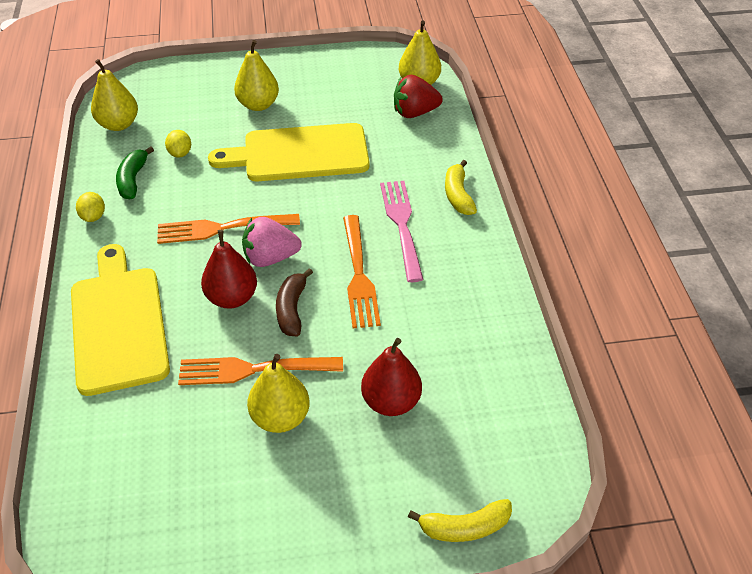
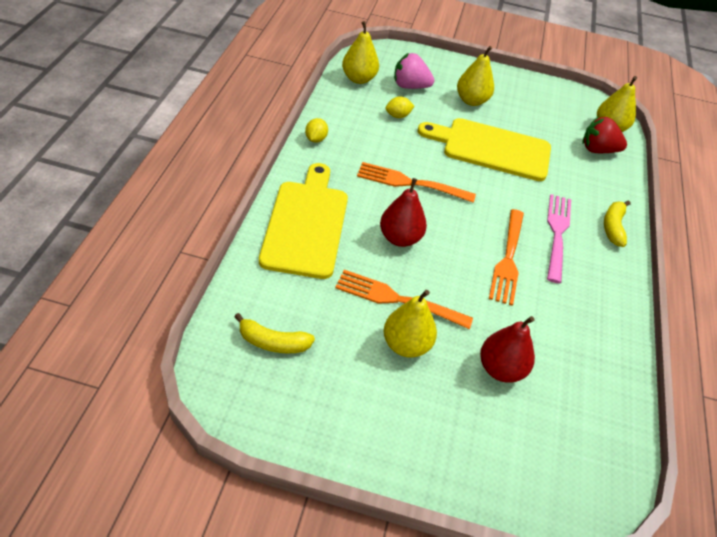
camera: 15 degrees right, 0 degrees up
(133, 179) = (355, 122): green banana -> none
(180, 153) = (398, 116): yellow lemon -> yellow lemon turned 60 degrees clockwise
(270, 258) = (440, 219): pink strawberry -> pink strawberry (410, 86)
(292, 309) = (444, 265): brown banana -> none
(464, 527) = (528, 496): yellow banana -> yellow banana (273, 342)

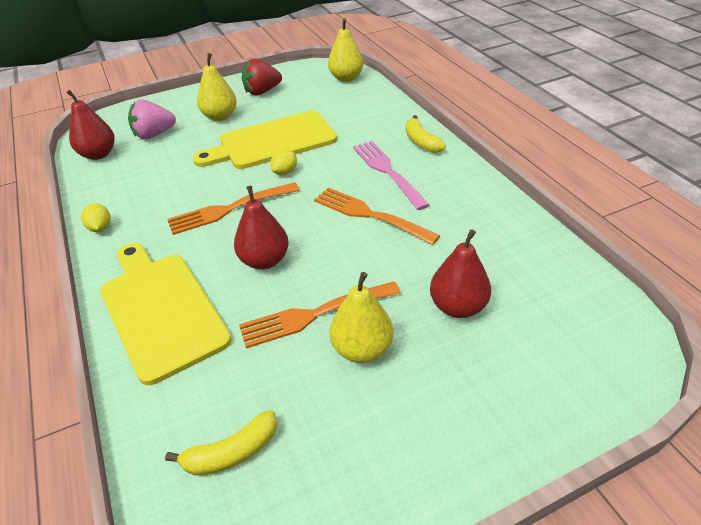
camera: 30 degrees left, 5 degrees down
(358, 79) = (98, 154): yellow pear -> red pear
(398, 116) = (165, 163): yellow lemon -> yellow lemon (285, 172)
(508, 258) = (371, 215): orange fork -> orange fork turned 150 degrees clockwise
(598, 150) = (354, 96): red strawberry -> red strawberry (262, 92)

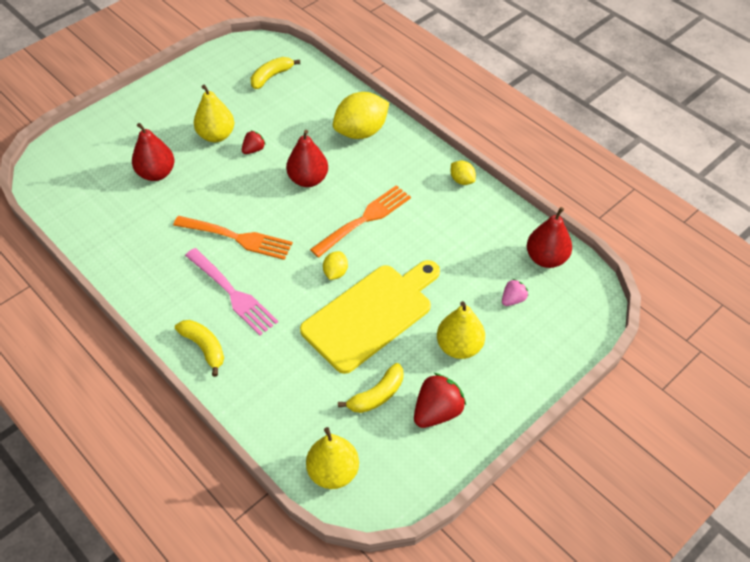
camera: 160 degrees right, 10 degrees up
(154, 134) = (513, 299): pink strawberry -> pink strawberry, size x0.56
(161, 310) = (361, 132): yellow cutting board -> yellow lemon
(297, 103) = (377, 395): none -> yellow banana
(315, 314) = (253, 150): orange fork -> red strawberry

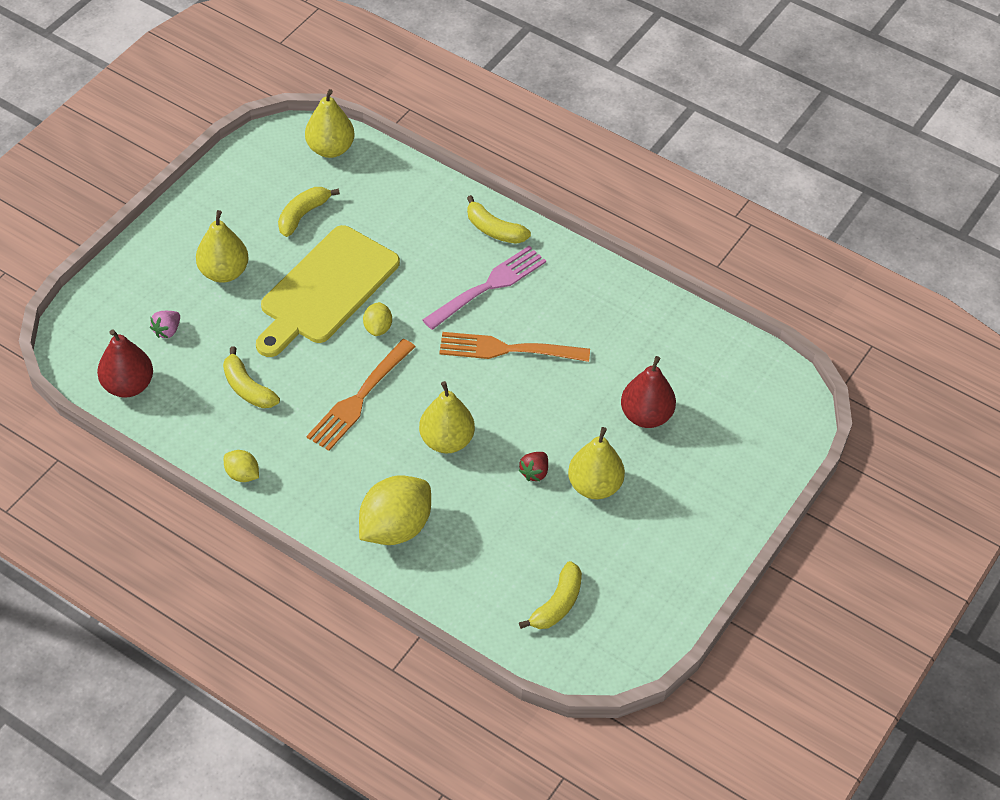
camera: 165 degrees right, 0 degrees up
(231, 293) = (488, 287): pink fork -> pink fork turned 105 degrees clockwise
(308, 179) = (446, 440): red pear -> yellow pear
(437, 412) = (239, 210): red strawberry -> none
(450, 241) = (247, 388): none -> yellow banana

